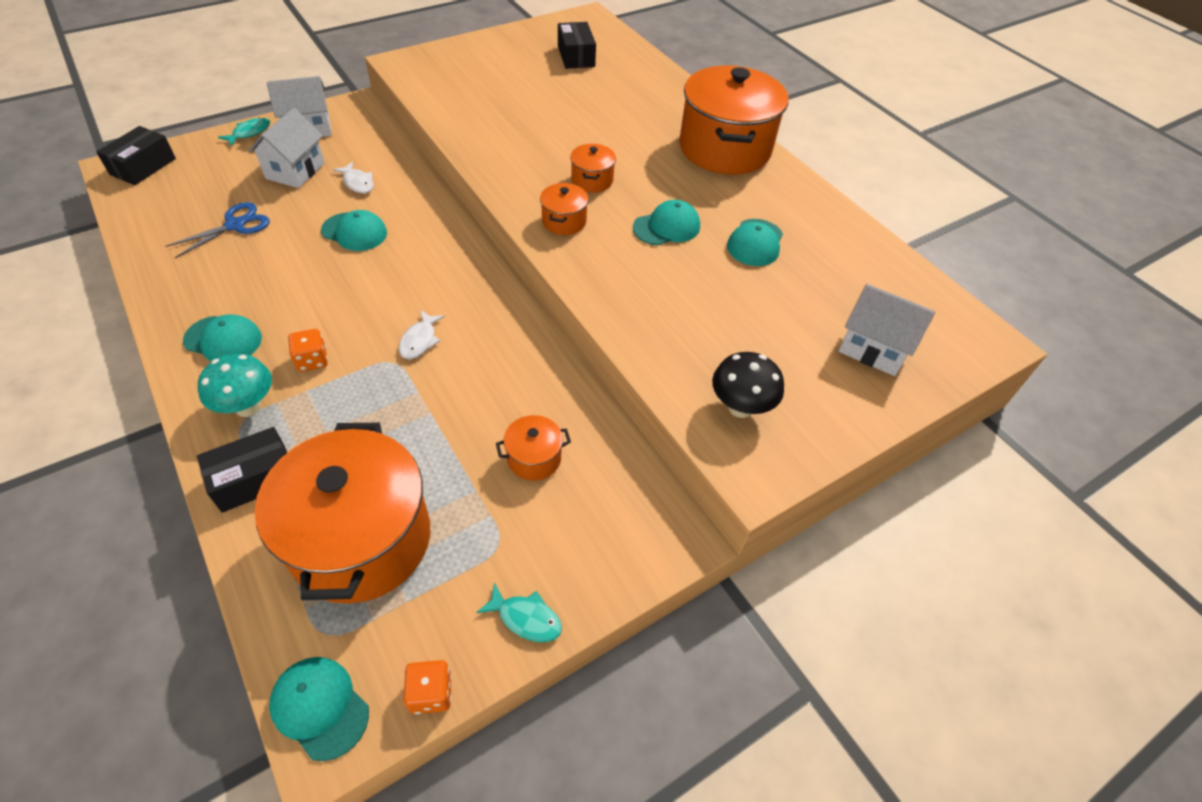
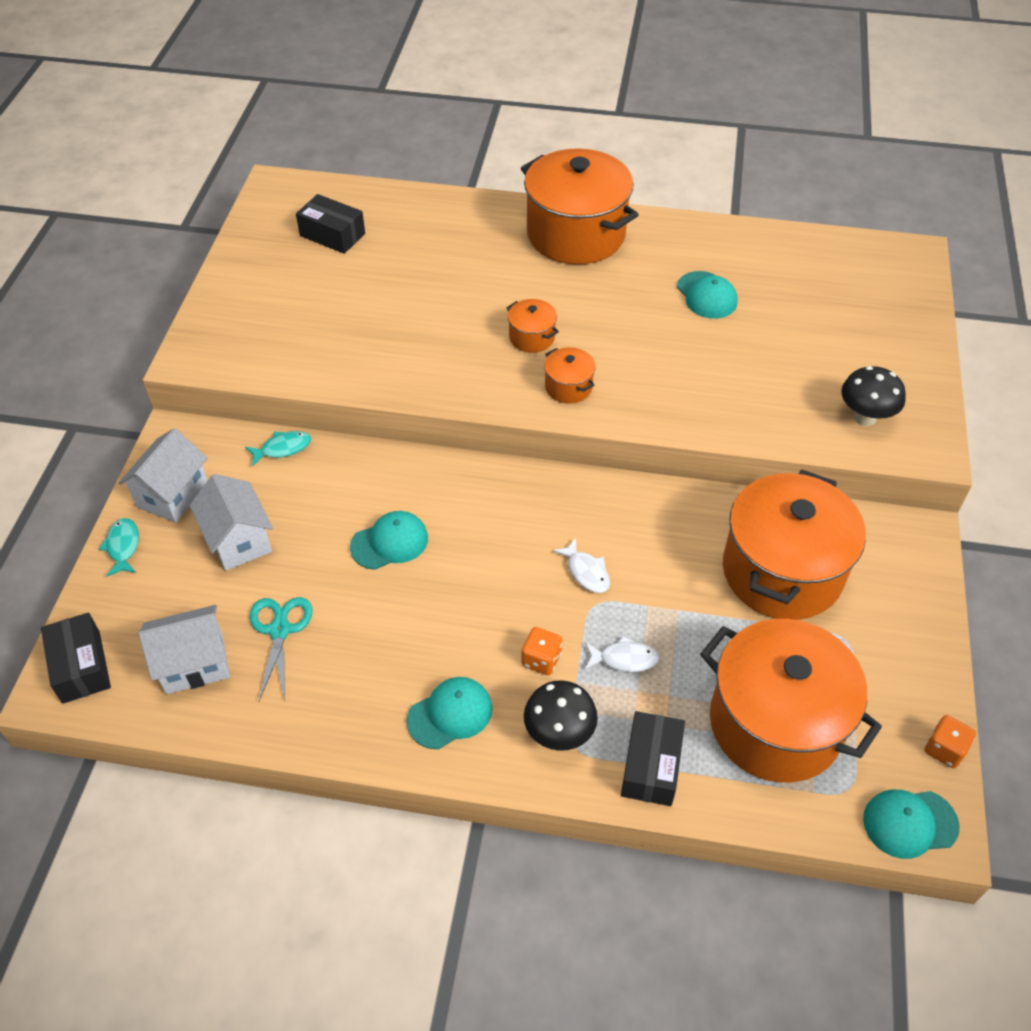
camera: 45 degrees left, 0 degrees up
(235, 225) = (279, 630): blue scissors -> turquoise scissors
(248, 407) = (559, 734): turquoise mushroom -> black mushroom
(358, 183) = (314, 502): white fish -> white fish (624, 659)
(526, 618) = (922, 660): turquoise fish -> turquoise fish (283, 448)
(534, 458) = (782, 571): orange pot -> orange pot, size x2.34
(666, 227) = (638, 331): turquoise cap -> none
(873, 348) = (870, 312): white house -> white house (194, 664)

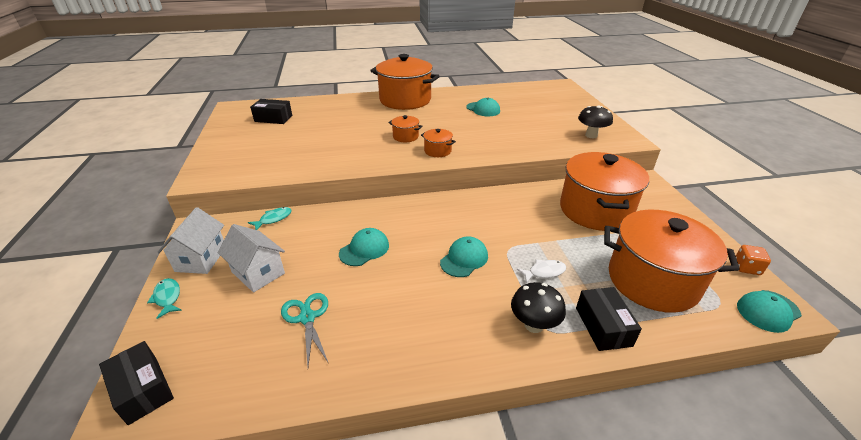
camera: 20 degrees left, 15 degrees down
(194, 664) = (245, 359): white house -> none
(450, 714) = (455, 335): turquoise cap -> turquoise cap (464, 259)
(541, 660) = (495, 286): orange dice -> none
(586, 572) = (492, 235): white fish -> none

